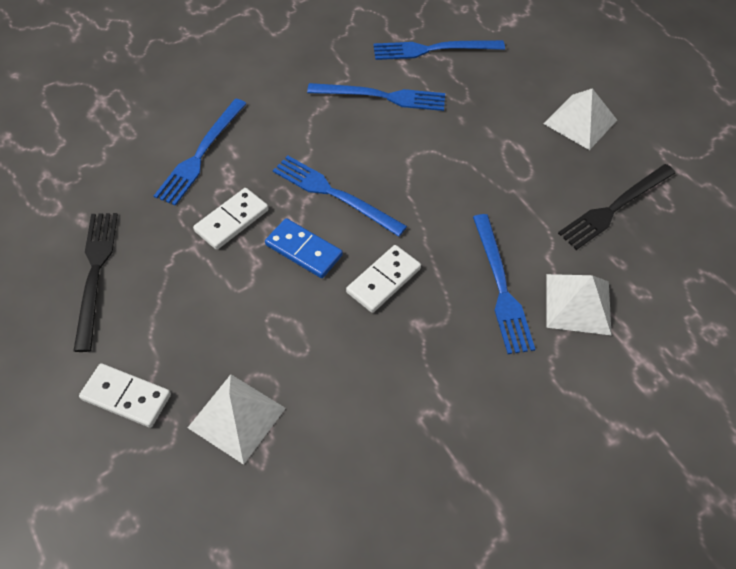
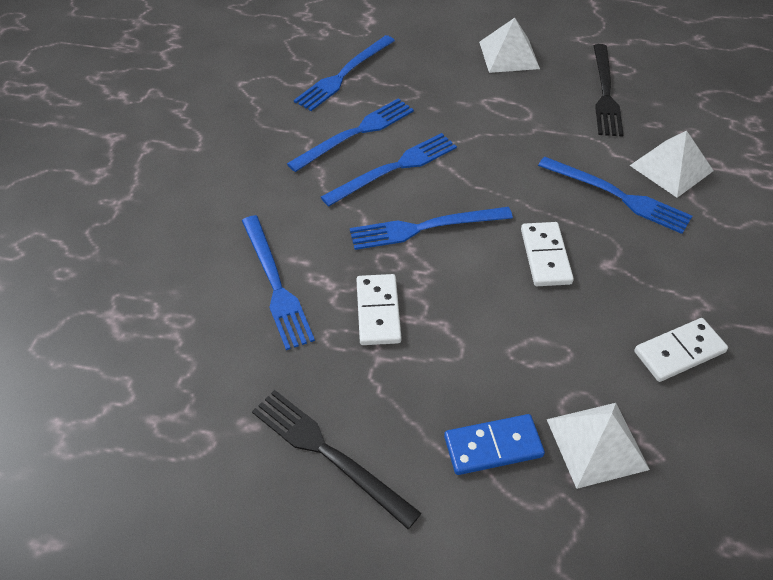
camera: 45 degrees left, 5 degrees down
(126, 397) = (500, 517): white domino -> white domino (679, 352)
(303, 250) = (463, 285): blue domino -> blue domino (493, 446)
(373, 140) = (395, 168): none -> blue fork

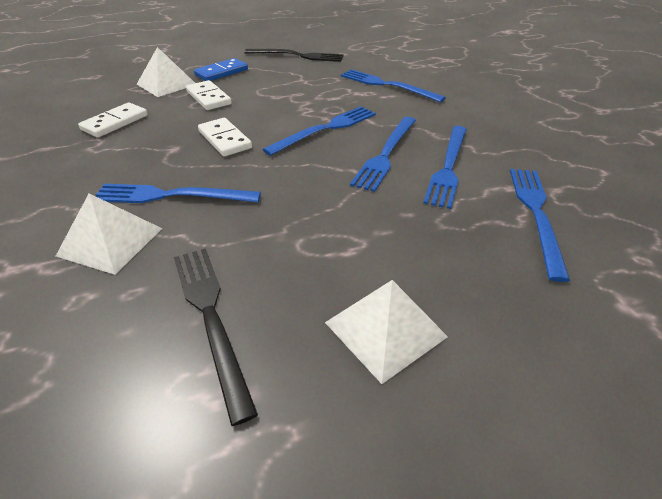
camera: 150 degrees right, 10 degrees down
(378, 311) = (318, 91): white domino -> white domino (209, 98)

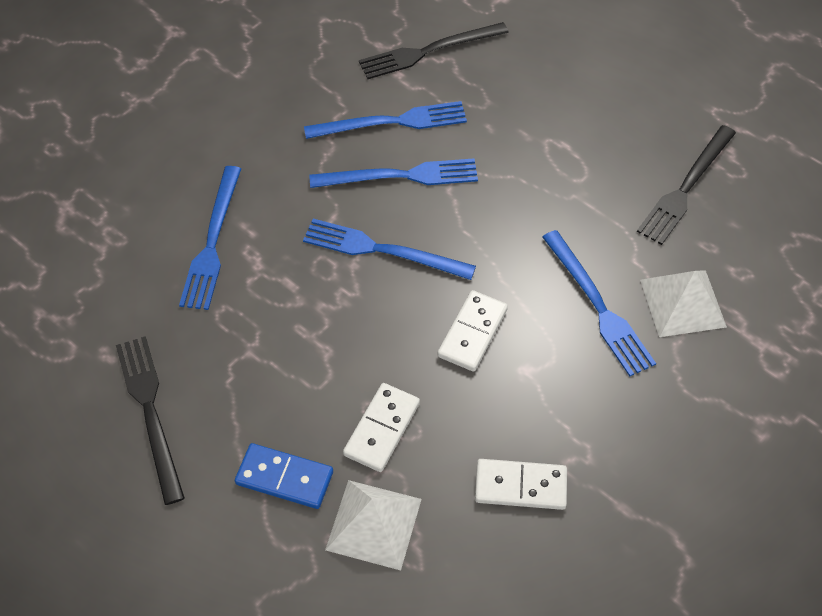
camera: 120 degrees left, 15 degrees up
(385, 329) = (618, 98): white pyramid -> none
(536, 213) = (428, 51): blue fork -> black fork

